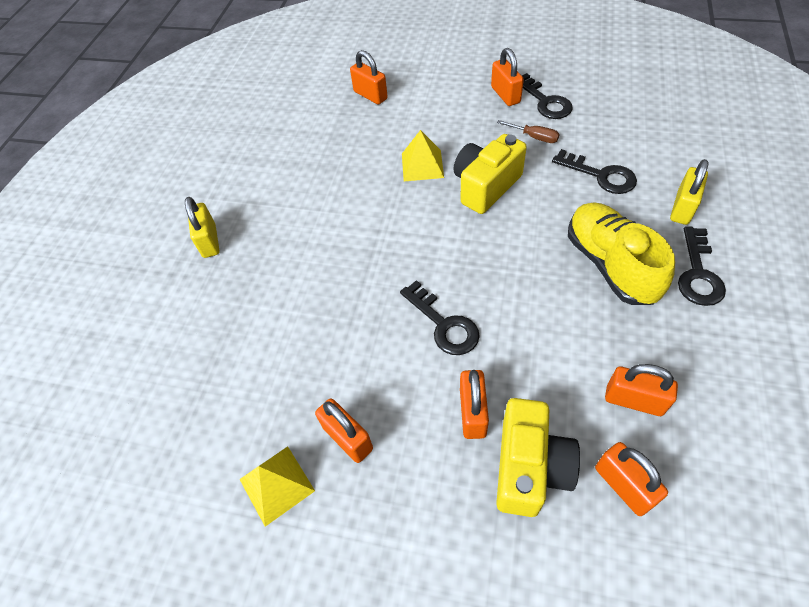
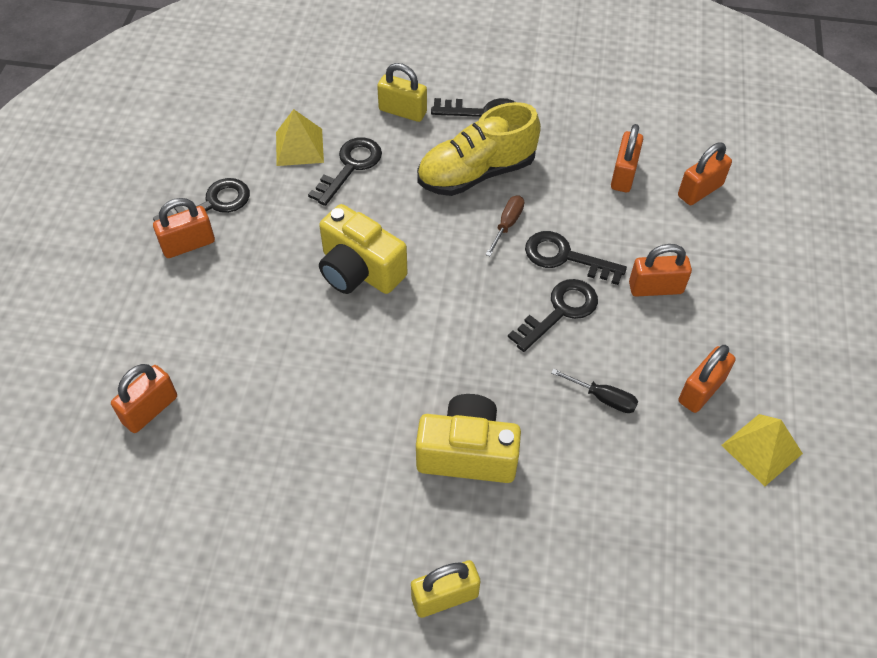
camera: 100 degrees left, 0 degrees up
(349, 351) = (603, 398): none -> black screwdriver
(422, 165) = (315, 337): yellow pyramid -> yellow pyramid (299, 147)
(508, 333) = (565, 257): none -> black key
(529, 467) = (698, 249): yellow camera -> yellow camera (467, 453)
(534, 137) = (278, 220): brown screwdriver -> brown screwdriver (507, 225)

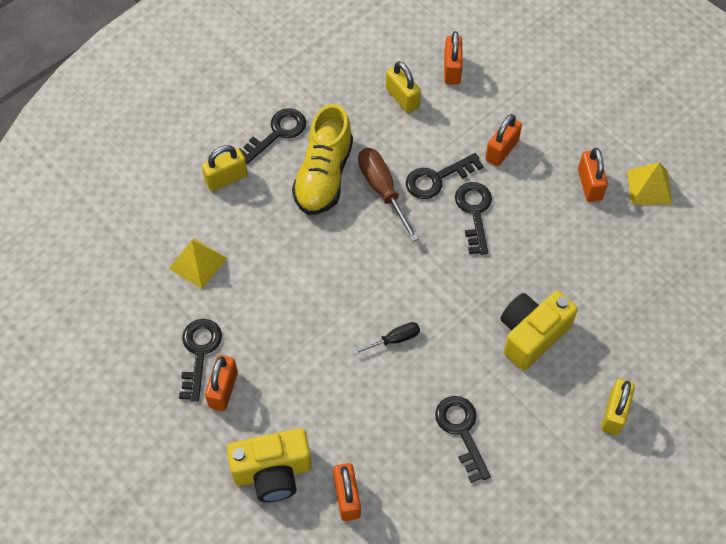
camera: 50 degrees left, 5 degrees up
(350, 167) = (247, 244): black key -> black key (461, 431)
(359, 270) = (343, 300): yellow camera -> yellow camera (272, 472)
(507, 225) = (382, 190): brown screwdriver -> brown screwdriver, size x1.73
(603, 398) = (553, 237): black screwdriver -> black screwdriver (394, 340)
(623, 175) = (402, 98): orange padlock -> yellow padlock

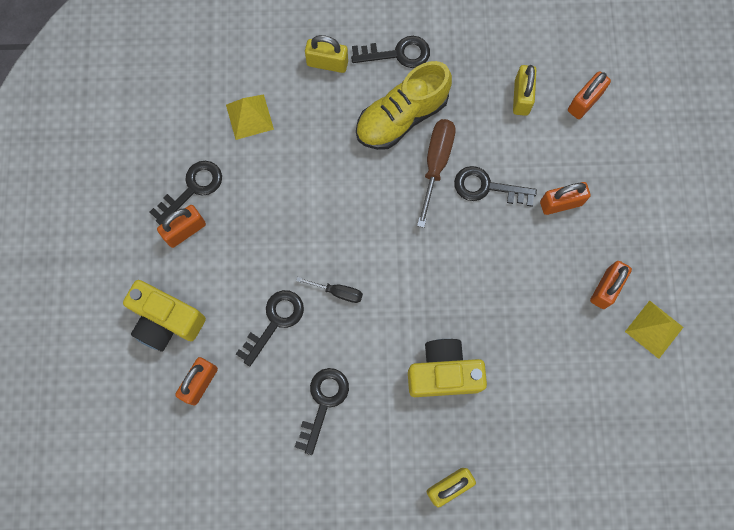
camera: 40 degrees right, 15 degrees up
(474, 212) = (490, 238): black key -> black key (275, 321)

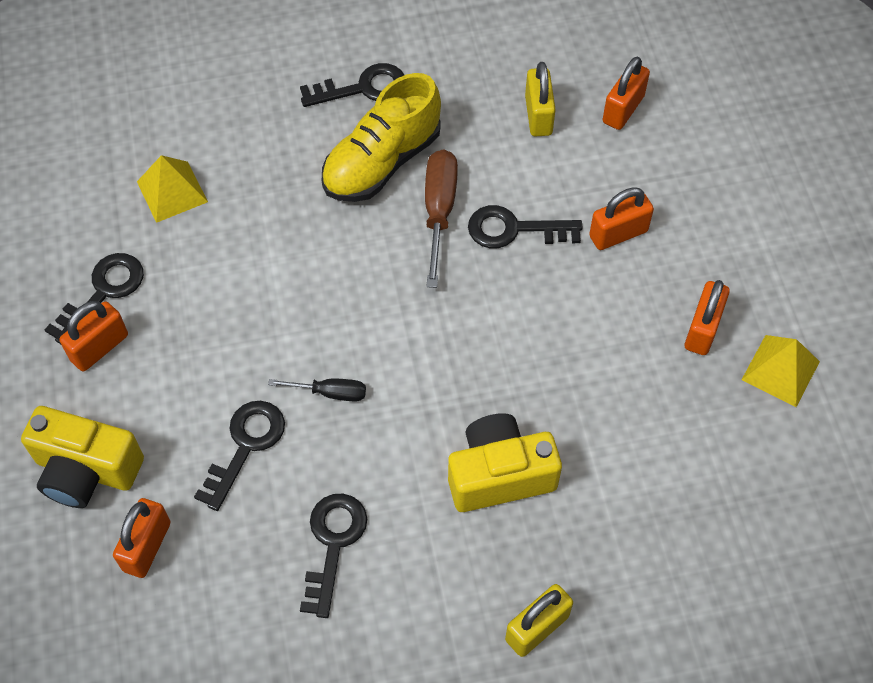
camera: 10 degrees left, 15 degrees down
(327, 63) = (270, 112): yellow padlock -> none

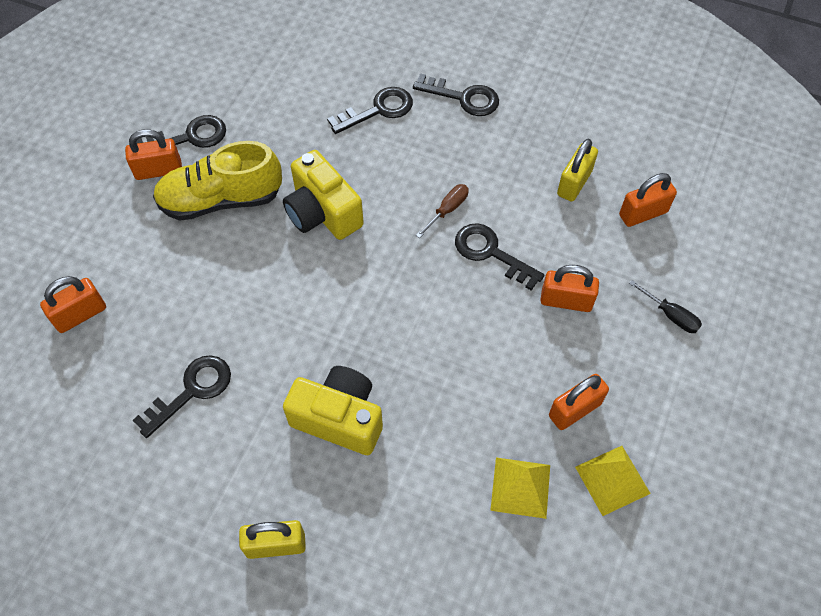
camera: 35 degrees right, 0 degrees up
(86, 470) = (87, 243): yellow camera -> yellow camera (322, 213)
(172, 191) = (283, 97): yellow pyramid -> yellow pyramid (520, 487)
(245, 446) = (192, 289): black key -> black key (378, 110)
(330, 393) = (273, 288): black screwdriver -> black screwdriver (670, 315)
(382, 162) = (435, 154): yellow shoe -> yellow shoe (221, 200)
(439, 212) = (447, 210): brown screwdriver -> brown screwdriver, size x0.58

